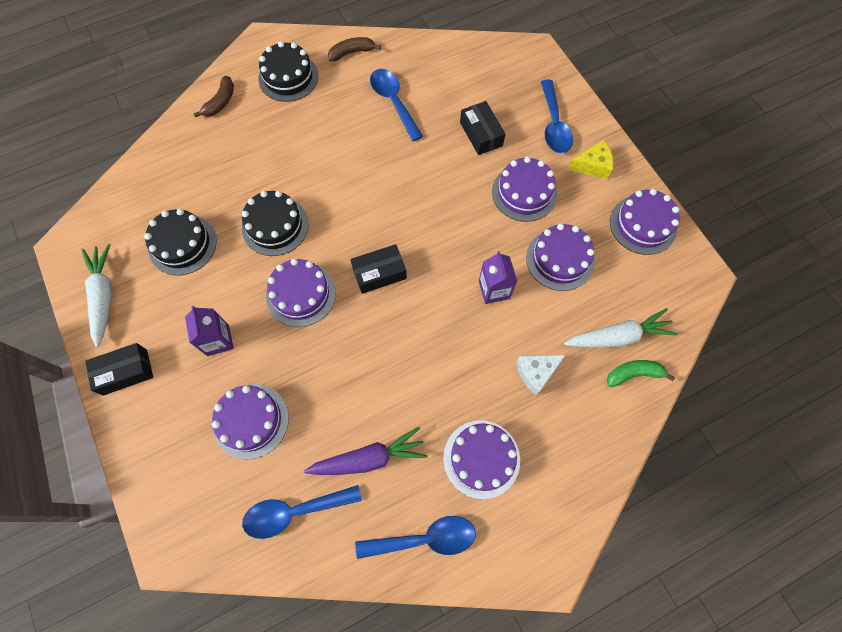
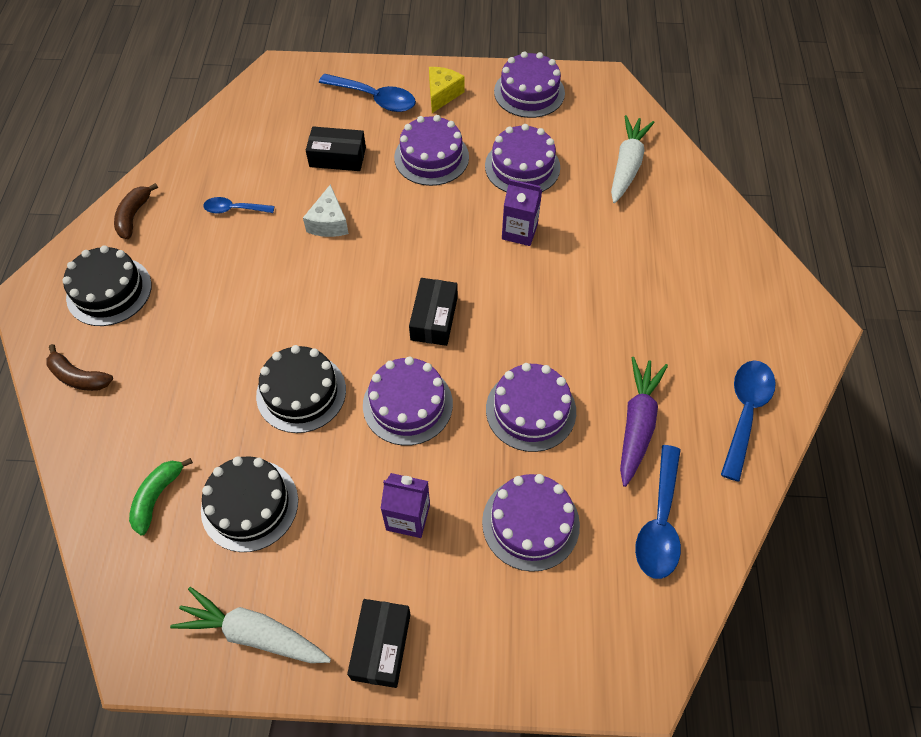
camera: 60 degrees left, 10 degrees down
(220, 102) = (78, 377): brown banana -> brown banana turned 150 degrees clockwise
(393, 102) = (234, 209): blue spoon -> blue spoon, size x0.60
(481, 459) = (688, 327): purple cake -> purple cake (530, 410)
(536, 373) = (626, 242): white cheese -> white cheese (329, 223)
(634, 374) = (669, 173): green banana -> green banana (157, 497)

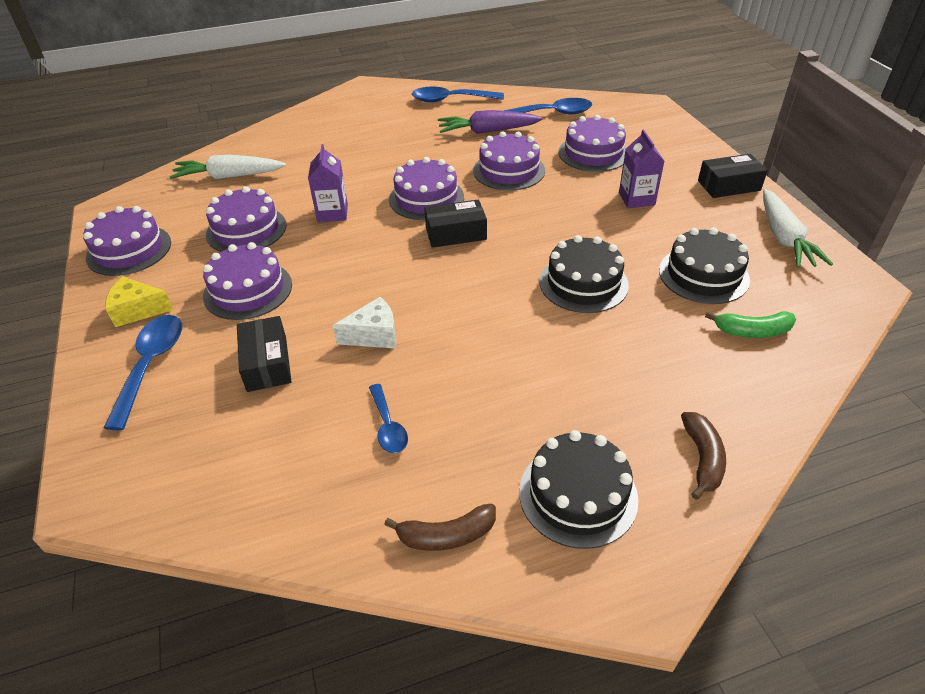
camera: 110 degrees left, 15 degrees down
(407, 404) = (548, 224): purple cake -> purple cake (426, 198)

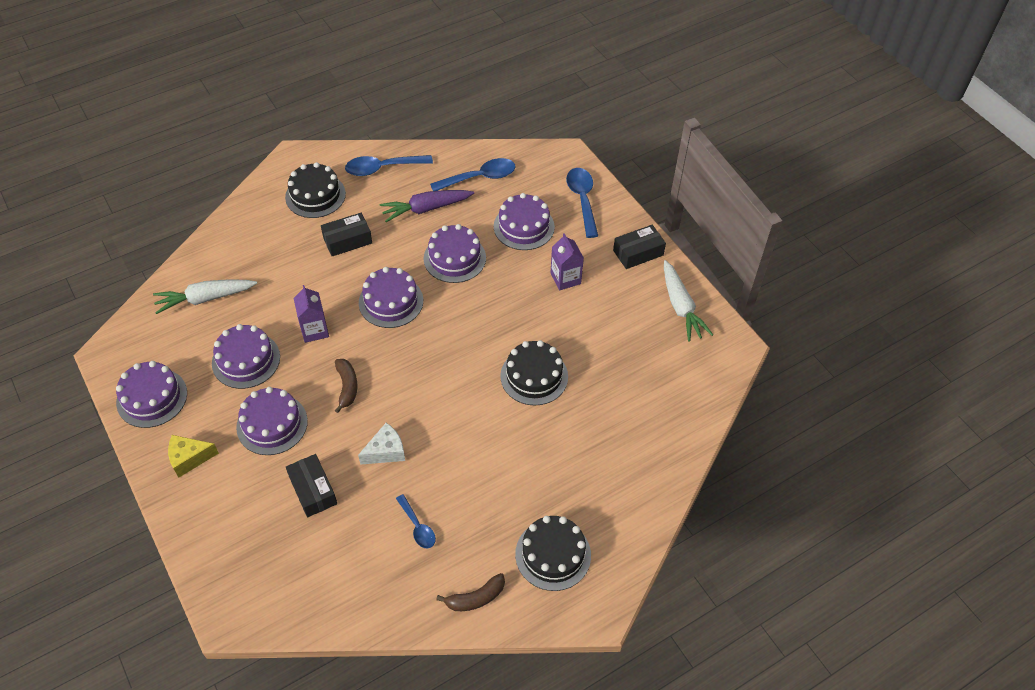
camera: 15 degrees left, 10 degrees up
(151, 365) = (224, 507): blue spoon -> blue spoon (582, 200)
(456, 233) = (425, 338): black box -> black box (347, 240)
(702, 459) = (628, 514): brown banana -> brown banana (347, 387)
(703, 275) = (622, 354): black cake -> black cake (315, 195)
(752, 331) = (658, 403): green banana -> none

